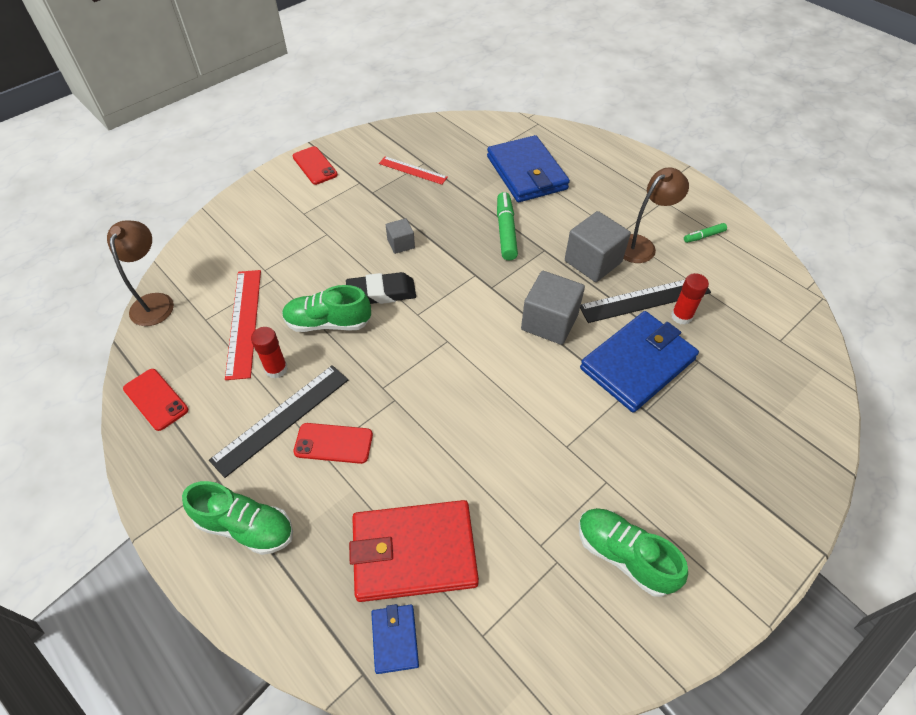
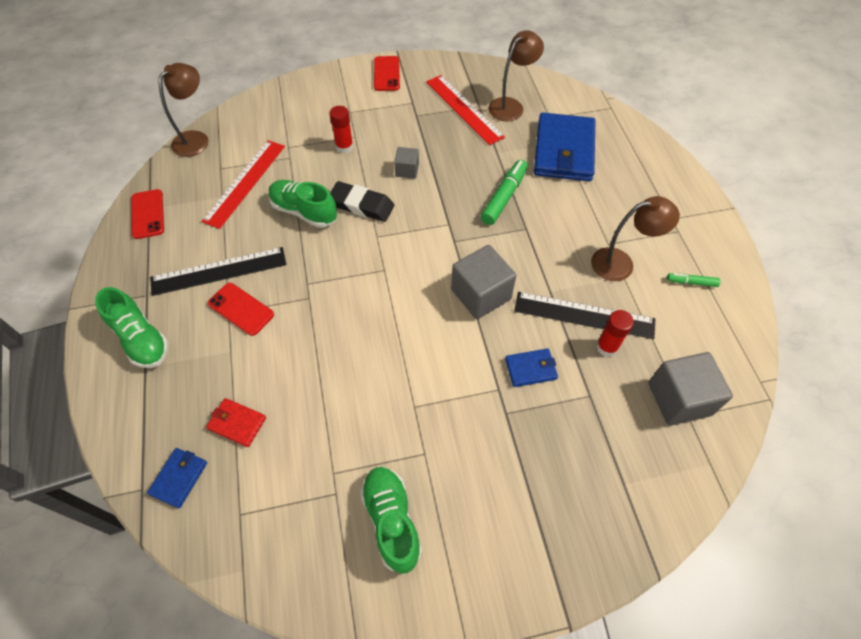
camera: 30 degrees right, 5 degrees up
(276, 369) = (242, 231): red glue stick -> red glue stick (344, 147)
(413, 170) = (464, 109): red ruler -> red ruler, size x1.58
(414, 552) = (237, 423): red wallet -> red wallet, size x0.46
(452, 152) = (511, 105): none -> brown lamp
(593, 261) = (562, 258): grey cube -> grey cube (679, 399)
(637, 364) = (531, 369): blue wallet -> blue wallet, size x0.46

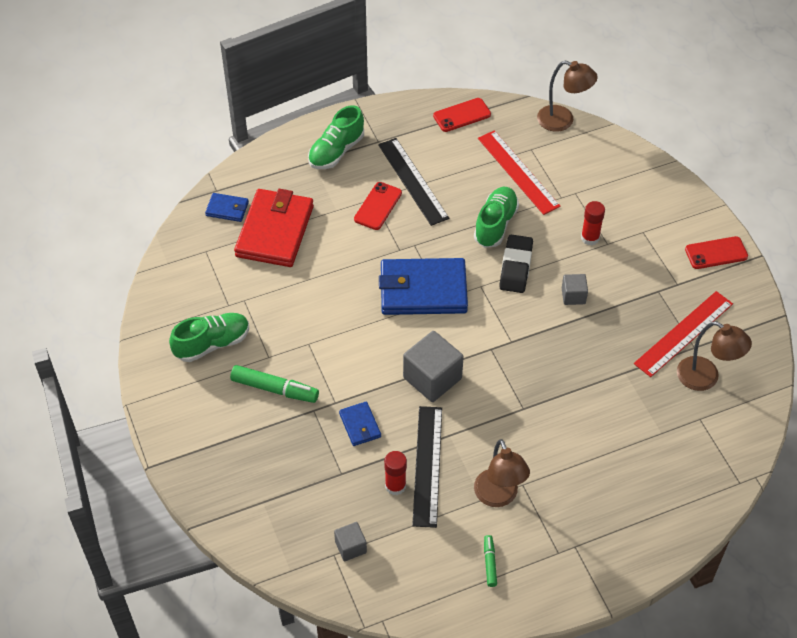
camera: 80 degrees right, 5 degrees down
(237, 423) = (275, 231): red wallet -> red wallet, size x2.16
(244, 182) = (518, 172): red ruler -> red ruler turned 45 degrees clockwise
(504, 197) = (561, 385): green marker -> green marker (274, 389)
(564, 151) = (647, 436): blue wallet -> blue wallet (423, 290)
(679, 399) = (350, 547): grey cube -> grey cube, size x0.54

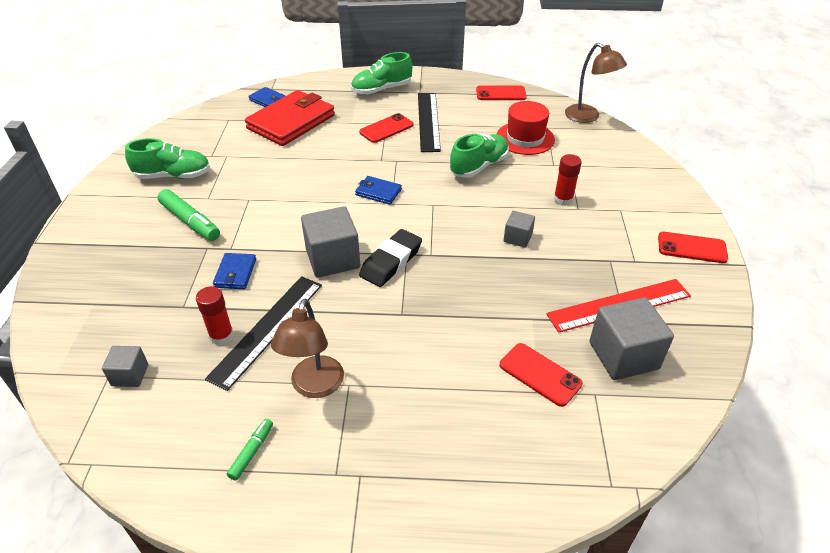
camera: 25 degrees right, 10 degrees down
(423, 290) = (378, 192): blue wallet -> blue wallet, size x0.46
(516, 267) = (476, 200): black eraser -> black eraser (391, 262)
(518, 172) = (525, 138): red ruler -> red hat
(654, 419) = (540, 374): none -> red phone
(706, 378) = (623, 355): brown lamp -> grey cube

